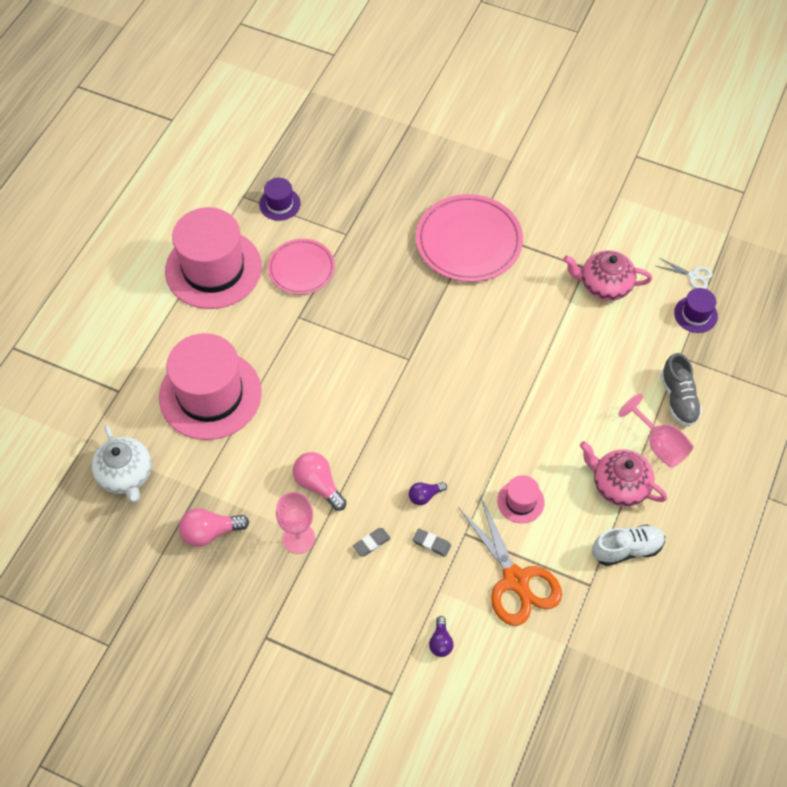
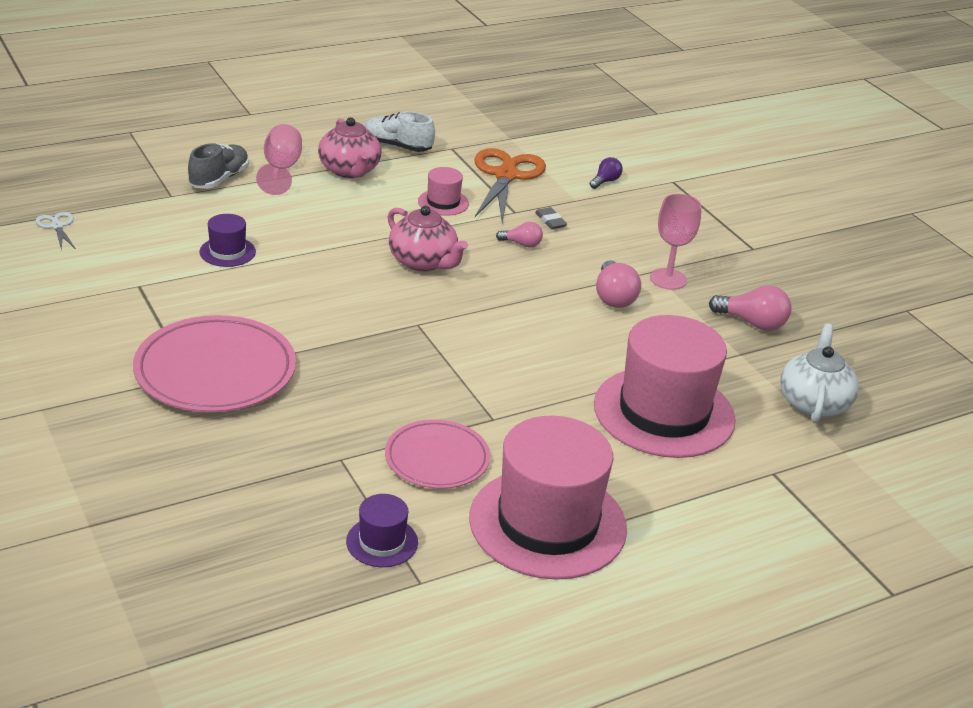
camera: 145 degrees left, 25 degrees down
(371, 543) = (603, 245): grey eraser -> none
(425, 496) = (522, 244): purple light bulb -> pink light bulb
(604, 285) = (146, 265): pink teapot -> pink teapot (423, 262)
(695, 314) = (106, 207): purple hat -> purple hat (227, 252)

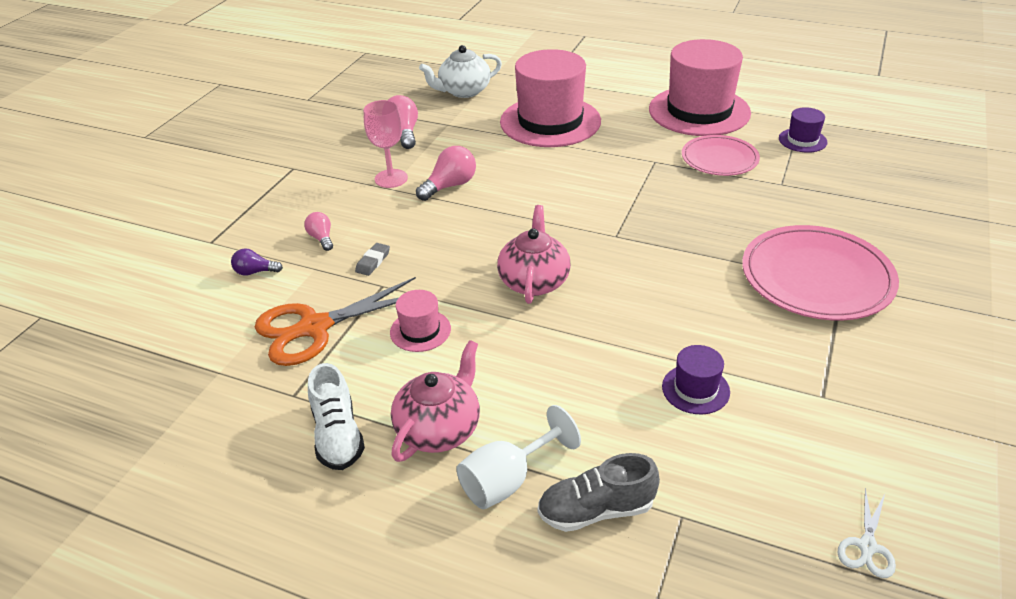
camera: 125 degrees left, 5 degrees up
(281, 169) = (508, 480): pink goblet -> white goblet
(522, 244) = (433, 255): pink light bulb -> pink light bulb (321, 238)

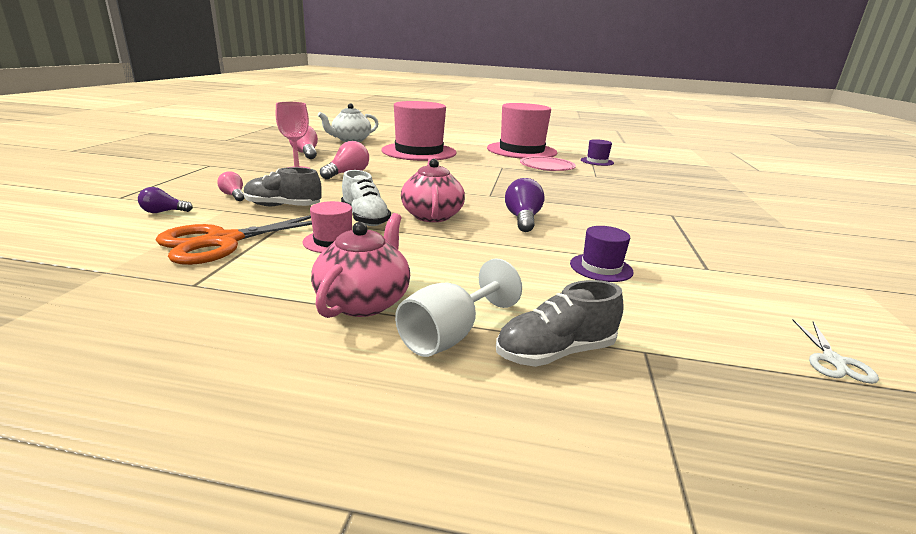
camera: 15 degrees left, 15 degrees down
(337, 435) = (246, 311): white shoe -> white shoe (365, 218)
(373, 261) = (283, 206): grey eraser -> grey shoe
(639, 292) = (522, 219): none -> purple light bulb
(816, 277) = (651, 212): pink plate -> none

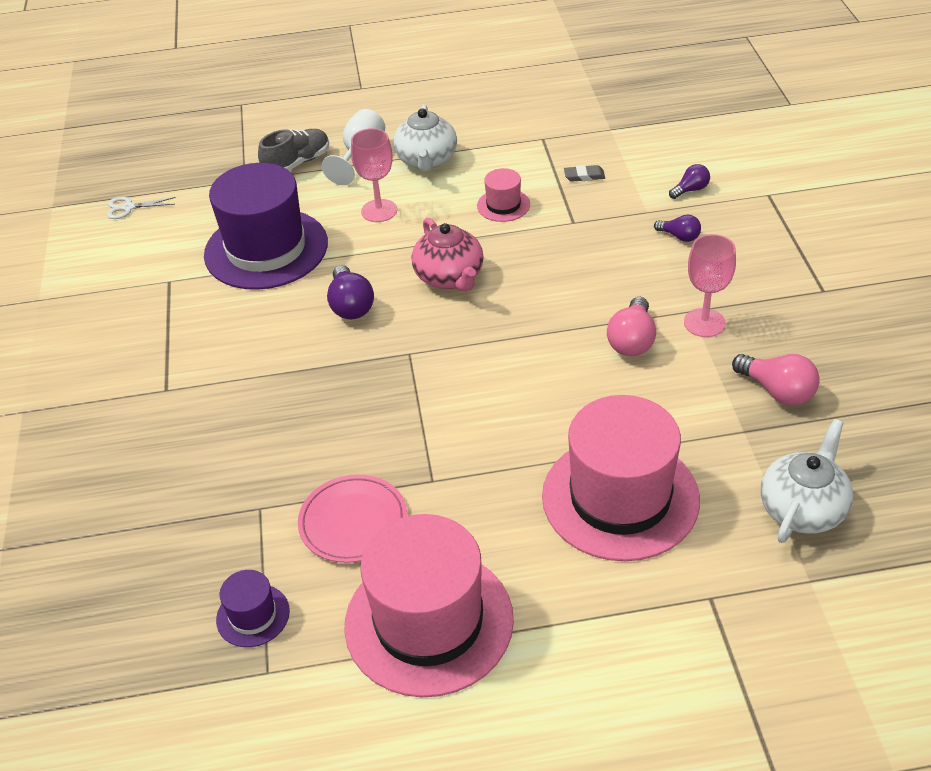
camera: 165 degrees right, 20 degrees up
(223, 241) = (584, 176): orange scissors -> grey eraser
(233, 195) = (679, 236): pink light bulb -> purple light bulb
(283, 206) = (606, 236): grey shoe -> none
(364, 301) = (426, 160): pink teapot -> white teapot
(365, 218) = (509, 246): white shoe -> none
(463, 268) = (379, 211): none -> pink goblet
(601, 268) = (266, 249): purple hat -> purple hat, size x2.27
(833, 361) = (129, 208): white scissors -> white scissors turned 90 degrees counterclockwise

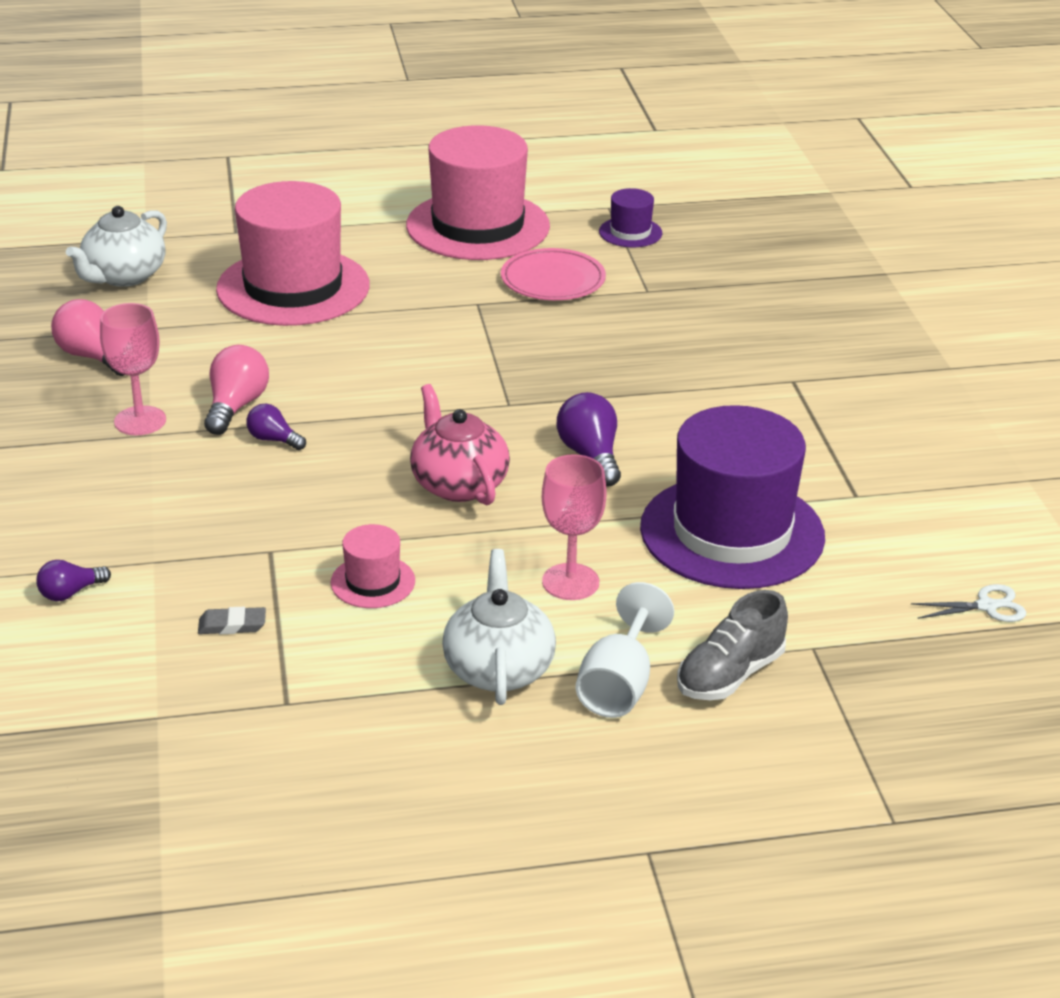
camera: 175 degrees right, 10 degrees down
(679, 236) = (121, 523): purple light bulb -> purple light bulb (273, 440)

